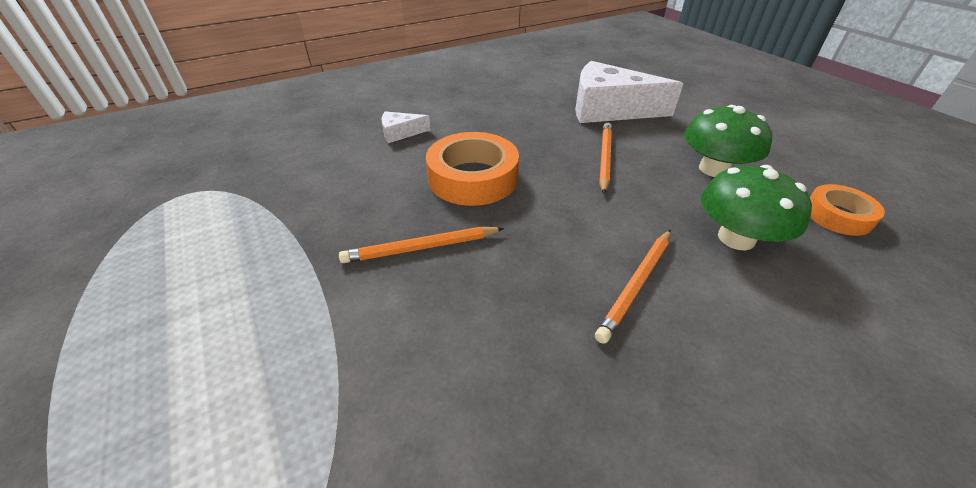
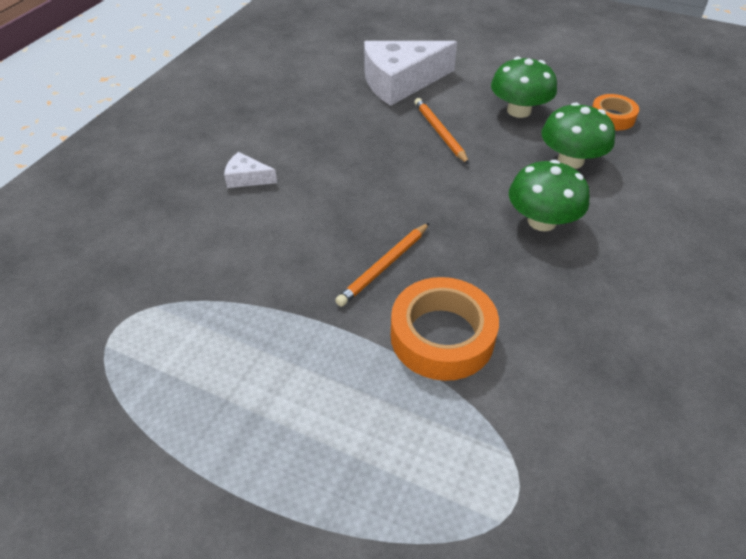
camera: 35 degrees left, 5 degrees up
(400, 133) = (247, 178): white cheese -> white cheese turned 60 degrees clockwise
(473, 178) = (359, 193): orange tape -> orange tape (442, 336)
(636, 285) = (542, 221): orange pencil -> green mushroom

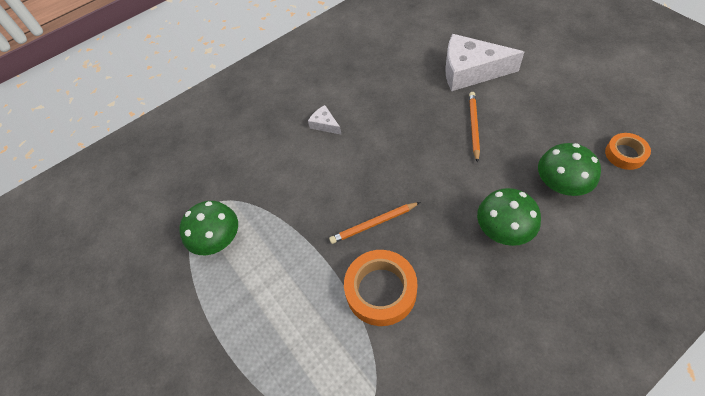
camera: 35 degrees right, 10 degrees up
(519, 111) = (548, 124): green mushroom -> green mushroom (217, 239)

